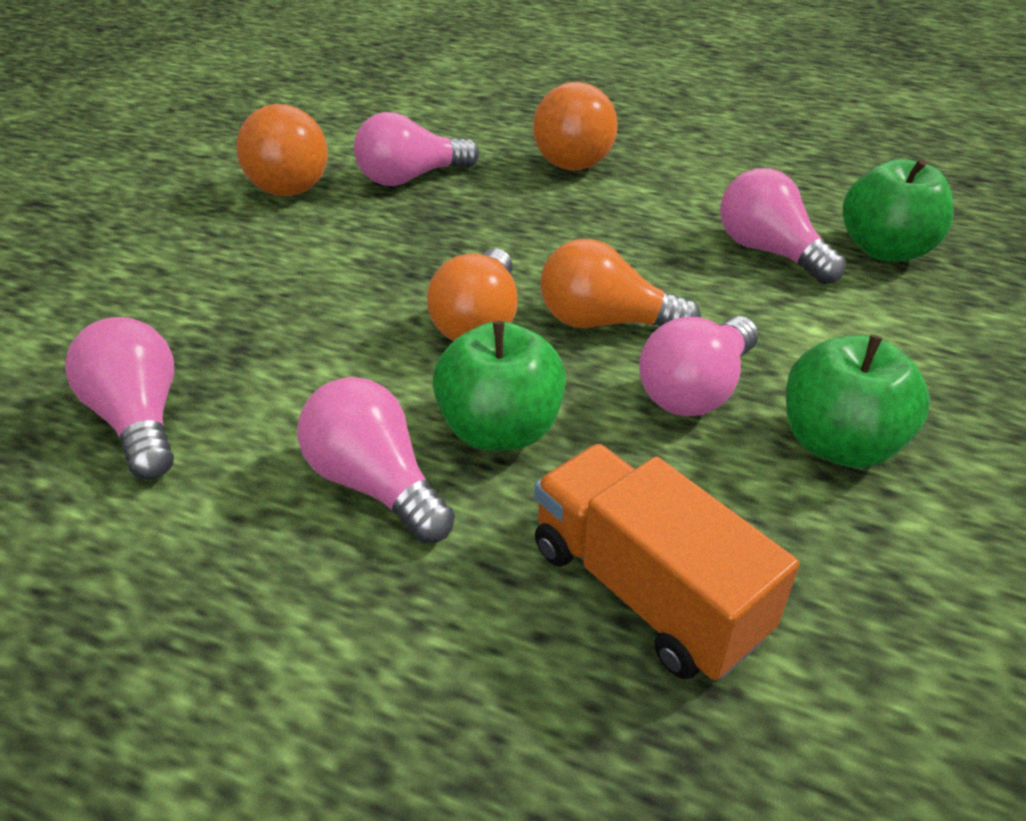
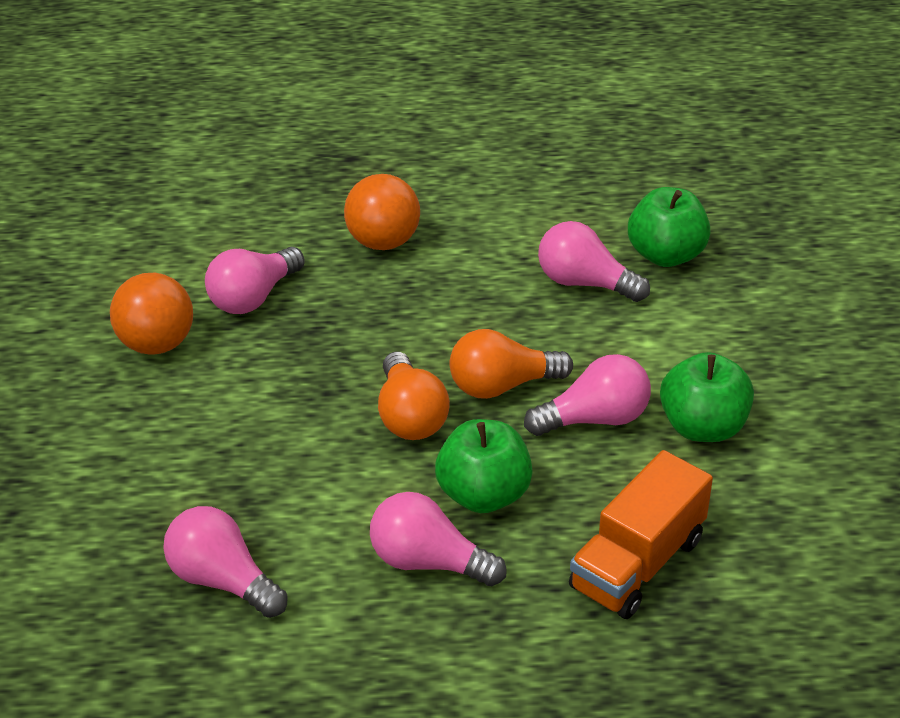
camera: 25 degrees left, 0 degrees up
(645, 590) = (637, 563): orange truck -> orange truck turned 75 degrees counterclockwise
(696, 390) = (595, 419): pink light bulb -> pink light bulb turned 120 degrees counterclockwise

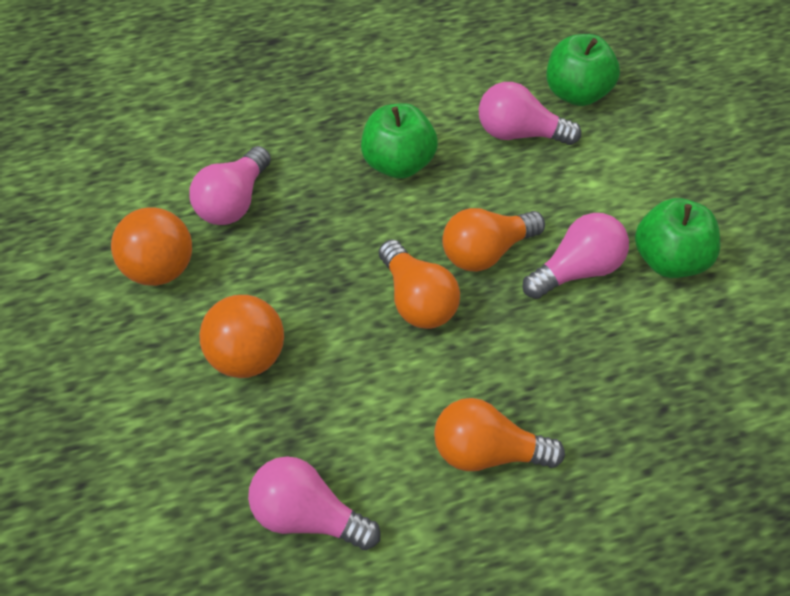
camera: 15 degrees left, 15 degrees up
(383, 242) = (331, 122): orange ball -> orange ball (247, 356)
(429, 562) = (487, 451): pink light bulb -> orange light bulb
(484, 494) = (510, 369): green apple -> green apple (398, 163)
(637, 563) = (666, 411): orange truck -> none

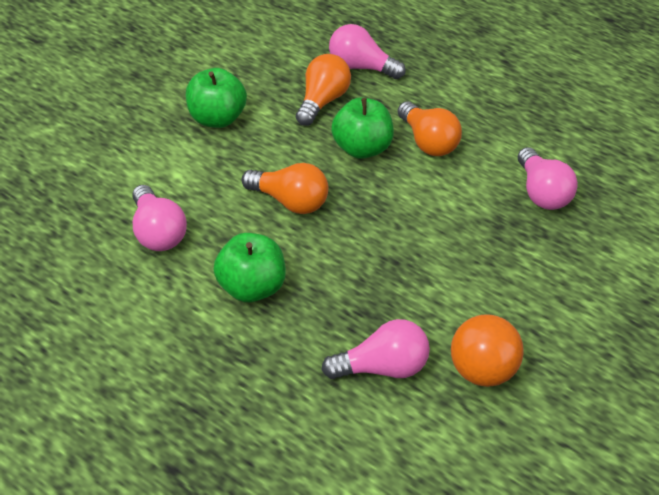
camera: 130 degrees left, 10 degrees down
(247, 356) = (488, 276): orange ball -> none
(417, 300) = (361, 216): orange light bulb -> orange light bulb (322, 101)
(576, 93) = (82, 218): green apple -> green apple (361, 148)
(577, 270) = (264, 154): pink light bulb -> pink light bulb (360, 67)

